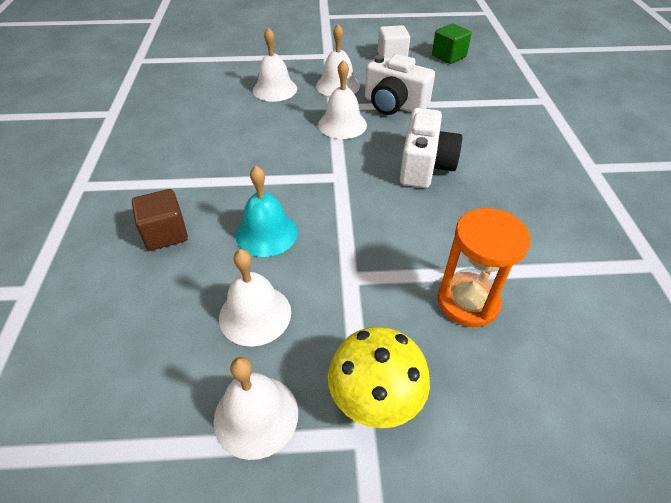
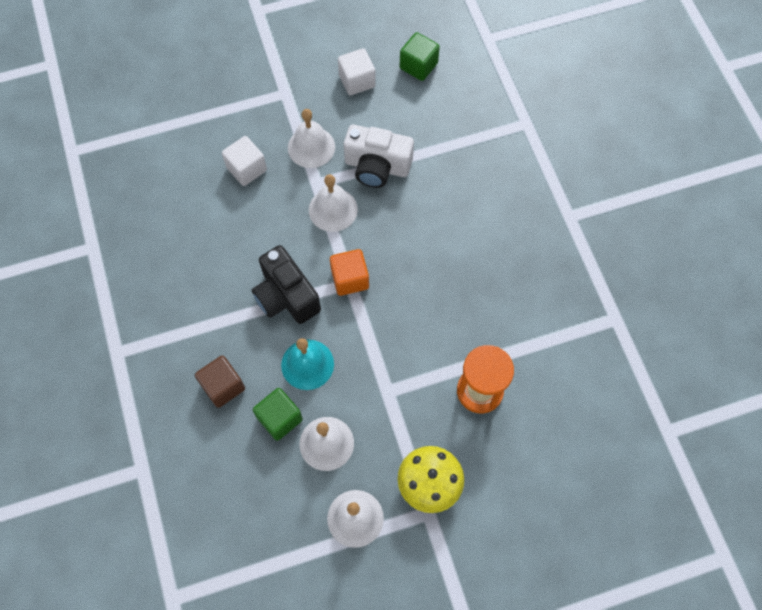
camera: 15 degrees left, 20 degrees up
(211, 276) = (280, 418): none -> green cube
(270, 175) = (286, 296): none -> black camera
(274, 89) = (246, 169): white bell -> white cube
(341, 174) = (350, 279): none -> orange cube
(425, 166) = (423, 250): white camera -> none

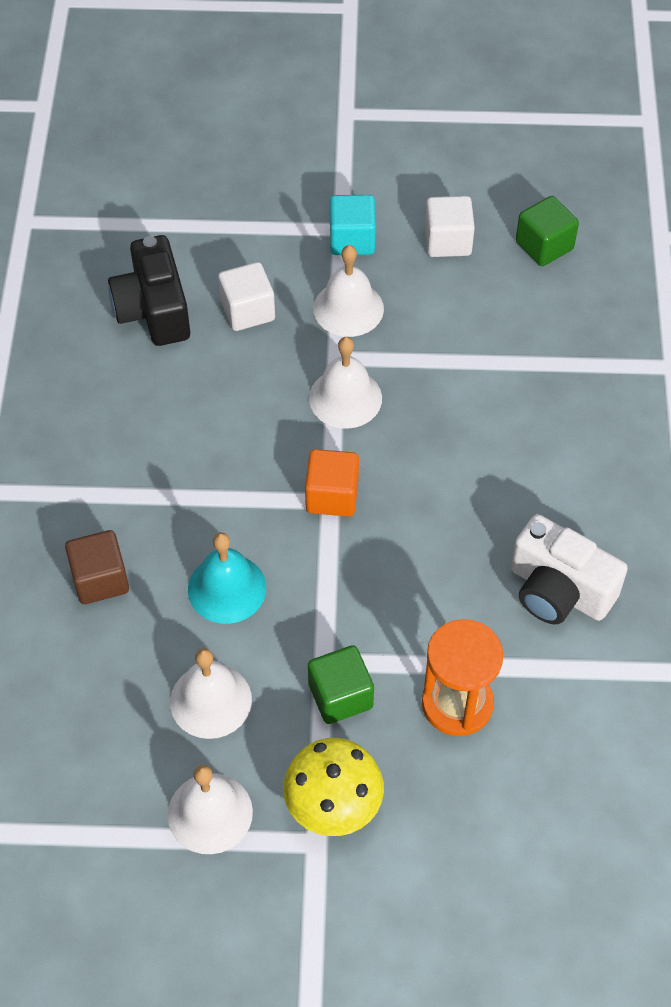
camera: 20 degrees right, 10 degrees down
(280, 418) = (160, 646): green cube -> green cube (340, 696)
(286, 296) = (234, 490): black camera -> black camera (153, 310)
(295, 98) = (352, 239): none -> turquoise cube
(377, 166) = (430, 360): white camera -> white camera (558, 590)

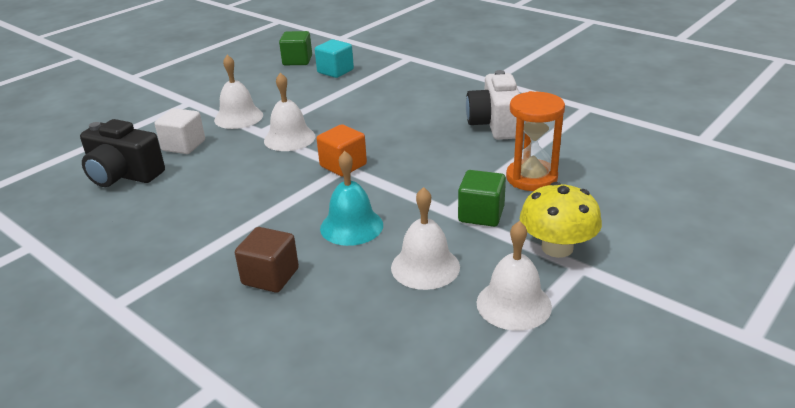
camera: 50 degrees left, 25 degrees down
(352, 239) = (202, 101): turquoise cube -> turquoise cube (335, 71)
(448, 241) = (251, 80): white cube -> none
(558, 590) = (495, 124): white camera -> white camera turned 105 degrees clockwise

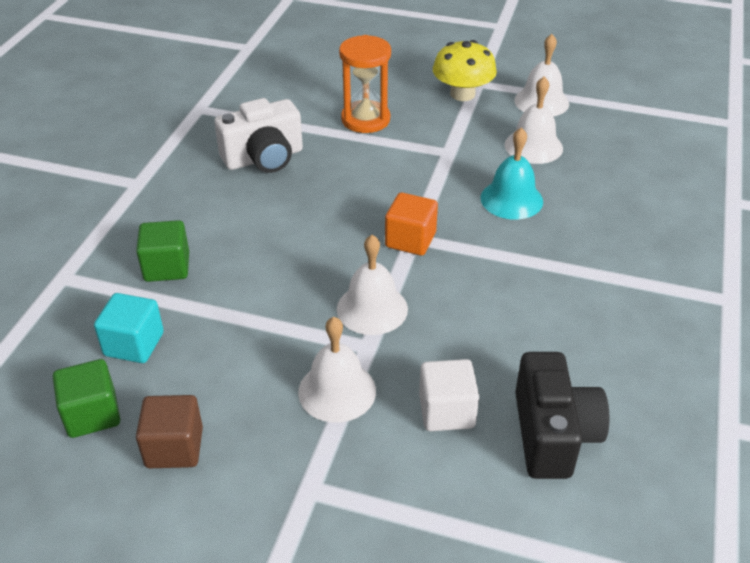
camera: 115 degrees left, 10 degrees up
(270, 276) = (613, 221): brown cube -> brown cube (174, 447)
(481, 214) = (442, 134): green cube -> green cube (167, 267)

